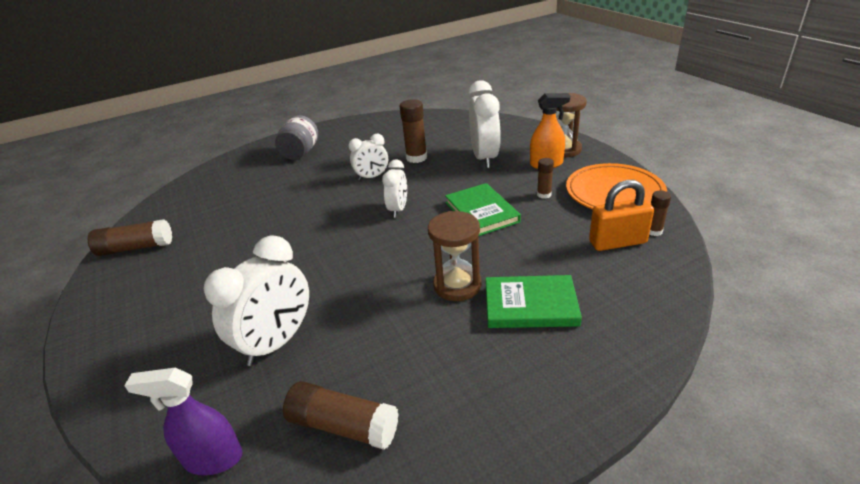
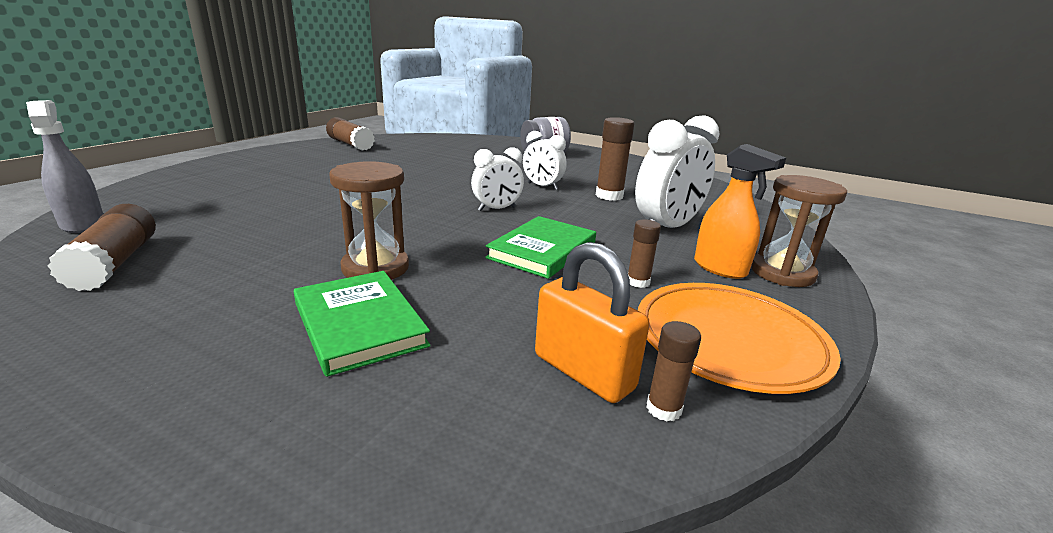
camera: 50 degrees right, 10 degrees down
(213, 458) = (83, 224): purple spray bottle -> grey spray bottle
(277, 342) = (242, 210): white clock -> none

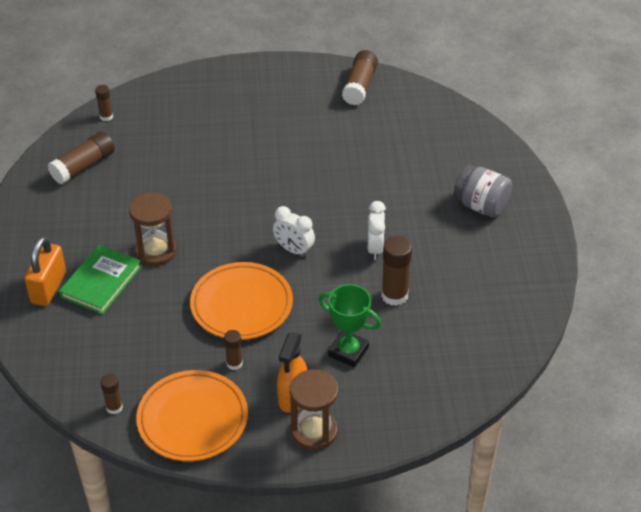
camera: 60 degrees right, 20 degrees up
(83, 224) = (106, 116): grey spray bottle -> brown glue stick
(542, 250) = (241, 305): green book -> orange plate
(583, 372) = (122, 373): orange padlock -> orange padlock (48, 288)
(666, 228) = (348, 351): white clock -> green trophy

